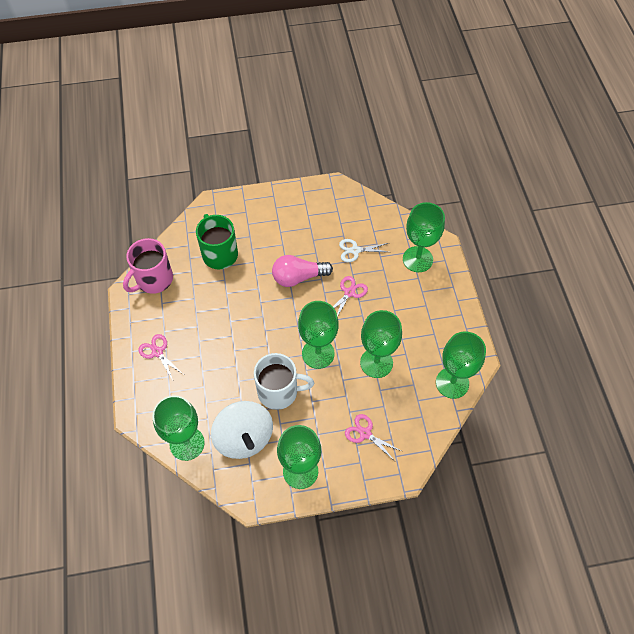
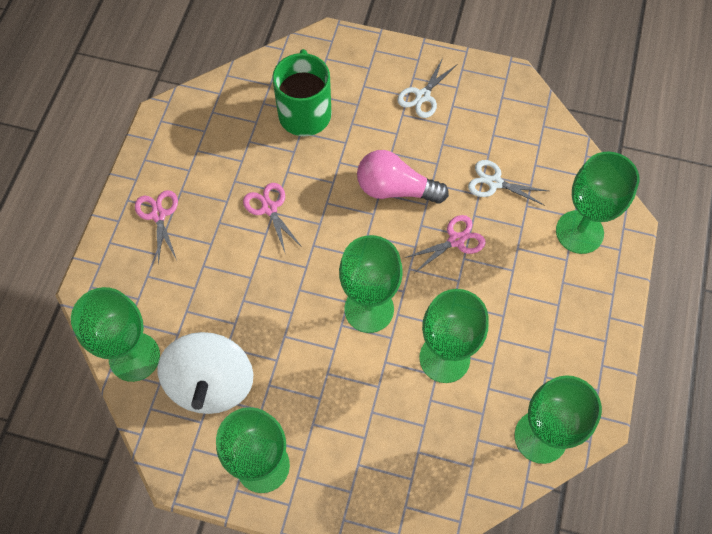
camera: 25 degrees right, 5 degrees up
(153, 280) = (202, 114): pink mug -> none
(279, 392) = (289, 340): white mug -> none
(287, 216) = (422, 96): none -> white scissors
(365, 433) = (378, 453): pink scissors -> pink scissors (269, 208)

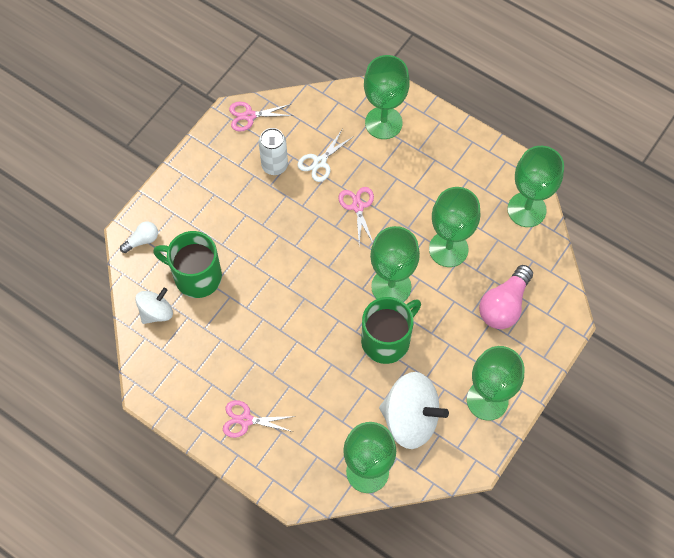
camera: 70 degrees left, 0 degrees up
(251, 92) = (156, 312): none -> white spinning top
(269, 208) = (275, 331): pink scissors -> pink scissors (249, 116)
(300, 326) = (387, 340): none -> green mug
(326, 52) = (142, 240): none -> white light bulb
(395, 189) = (296, 233): pink light bulb -> pink light bulb (504, 305)
(422, 96) = (220, 183): white scissors -> none
(468, 140) = (274, 166): none -> white can

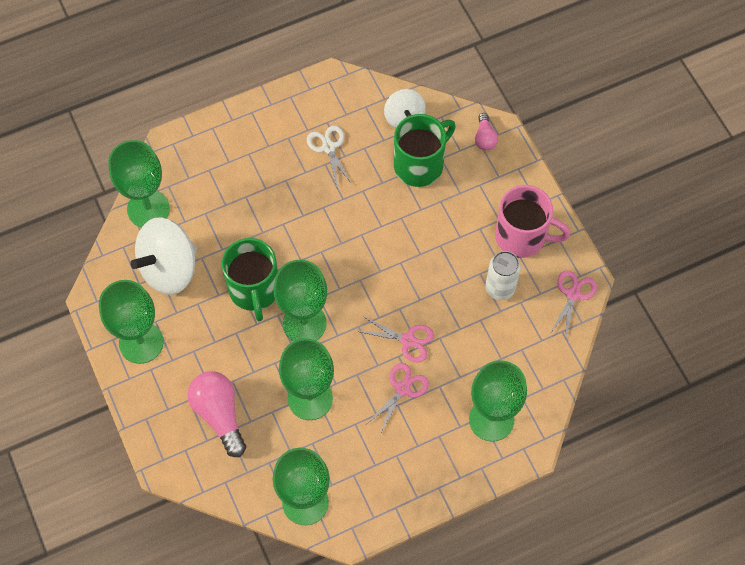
camera: 120 degrees right, 0 degrees up
(142, 240) = (484, 138): white light bulb -> pink light bulb
(220, 171) = (522, 236): none -> pink mug
(246, 420) = (257, 140): pink scissors -> pink scissors (402, 389)
(320, 162) = (479, 332): white scissors -> white scissors (328, 147)

